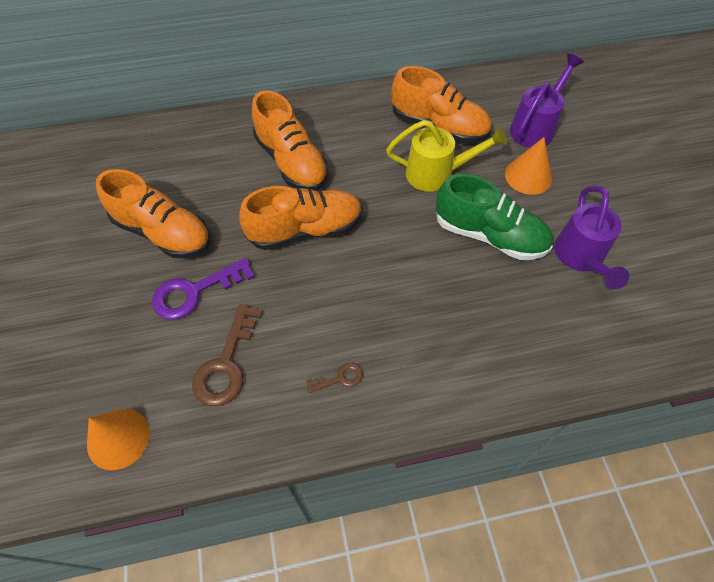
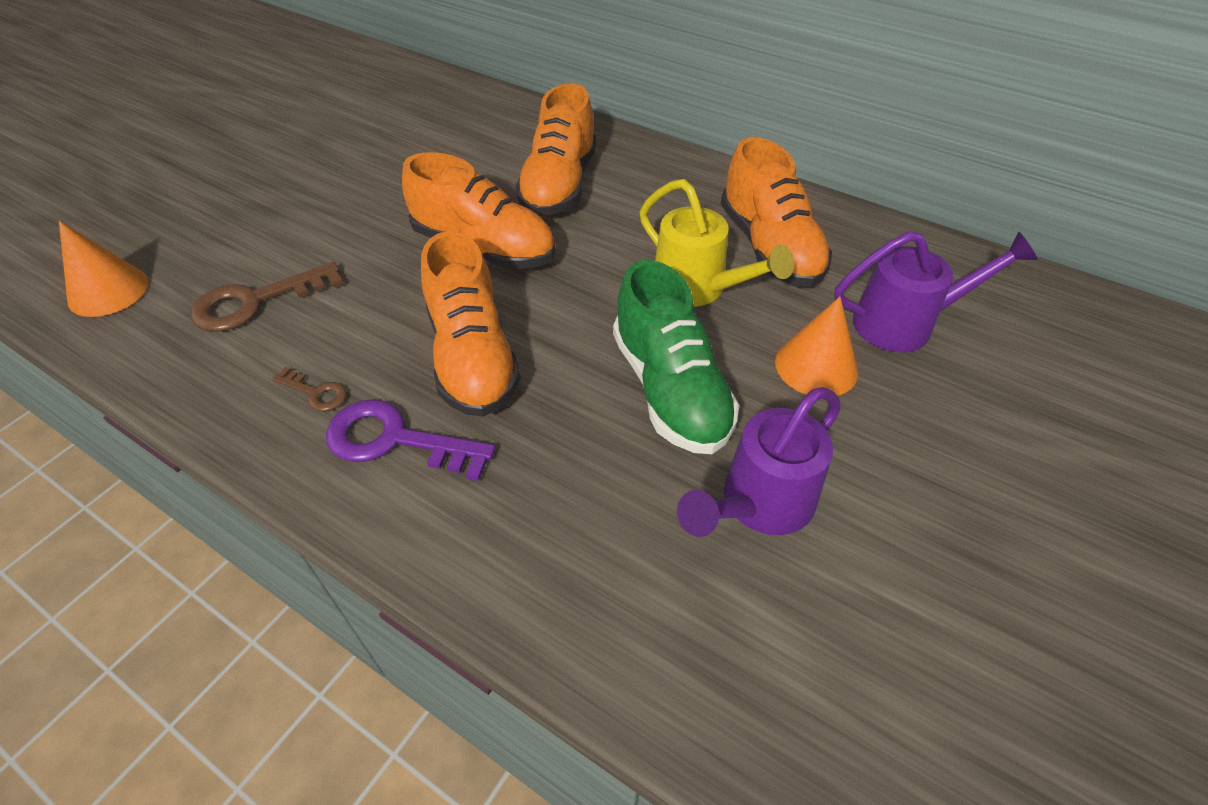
camera: 45 degrees right, 10 degrees down
(163, 232) = (370, 171): orange shoe -> orange shoe (472, 357)
(195, 292) = (322, 230): purple key -> purple key (396, 440)

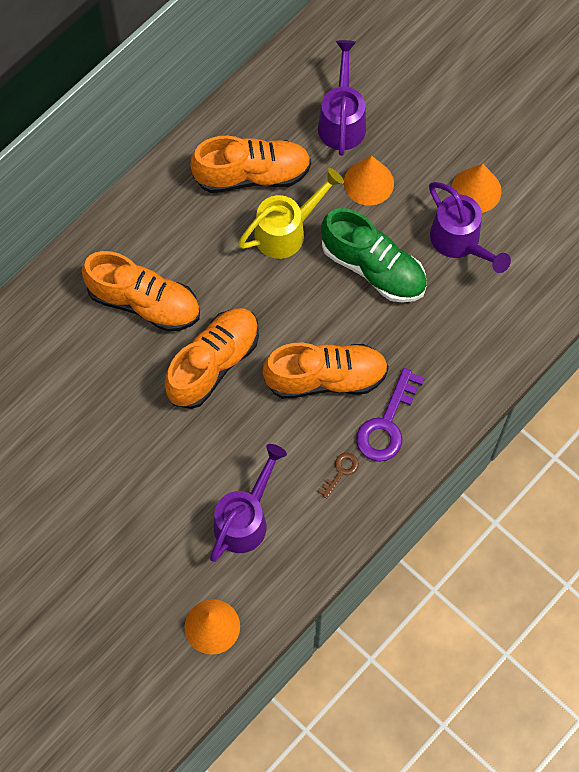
camera: 80 degrees left, 20 degrees up
(256, 302) = (245, 519): brown key -> purple watering can
(670, 390) = (373, 267): green shoe -> green shoe turned 45 degrees clockwise
(875, 517) = (476, 190): none -> orange cone

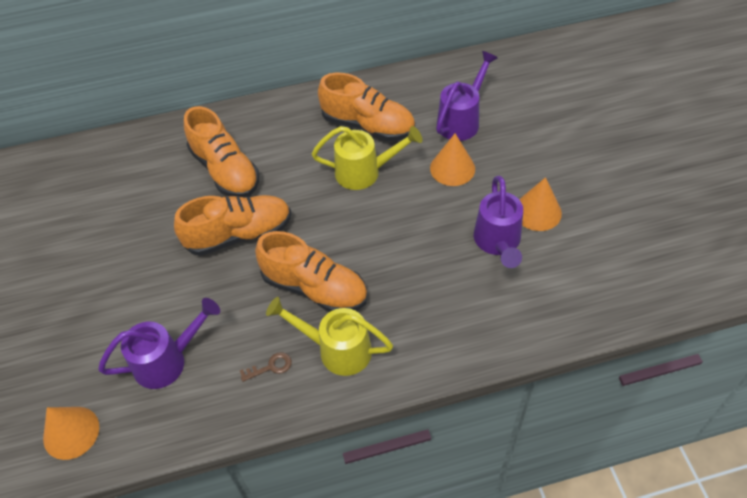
camera: 35 degrees right, 15 degrees down
(373, 267) = (413, 227): green shoe -> none
(387, 424) = (337, 349): purple key -> yellow watering can

